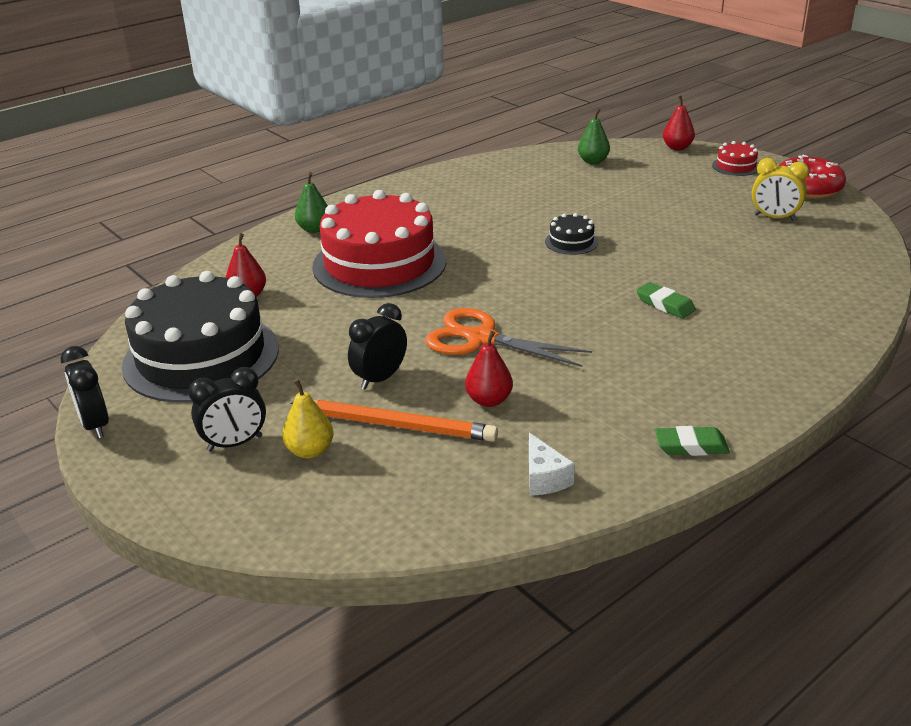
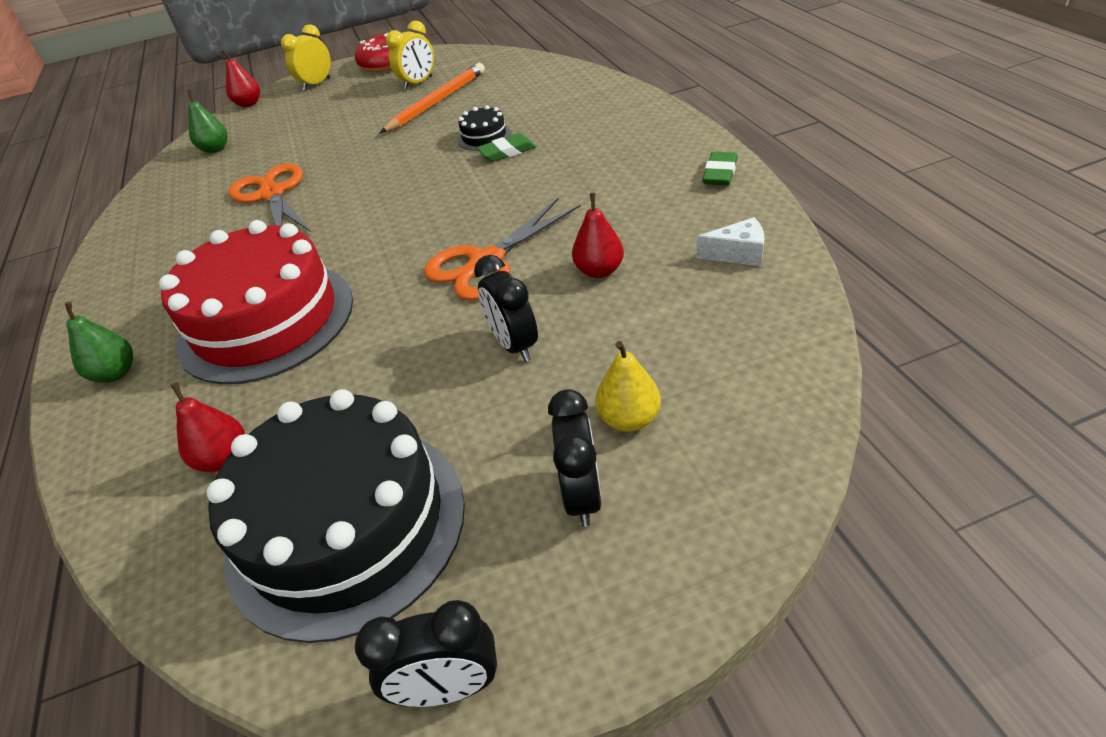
camera: 65 degrees left, 10 degrees up
(396, 425) = (611, 341): orange pencil -> orange pencil (437, 102)
(537, 210) = (272, 194): none -> orange scissors
(571, 242) = (355, 183): black cake -> black cake (484, 137)
(736, 166) = (317, 84): red cake -> yellow clock

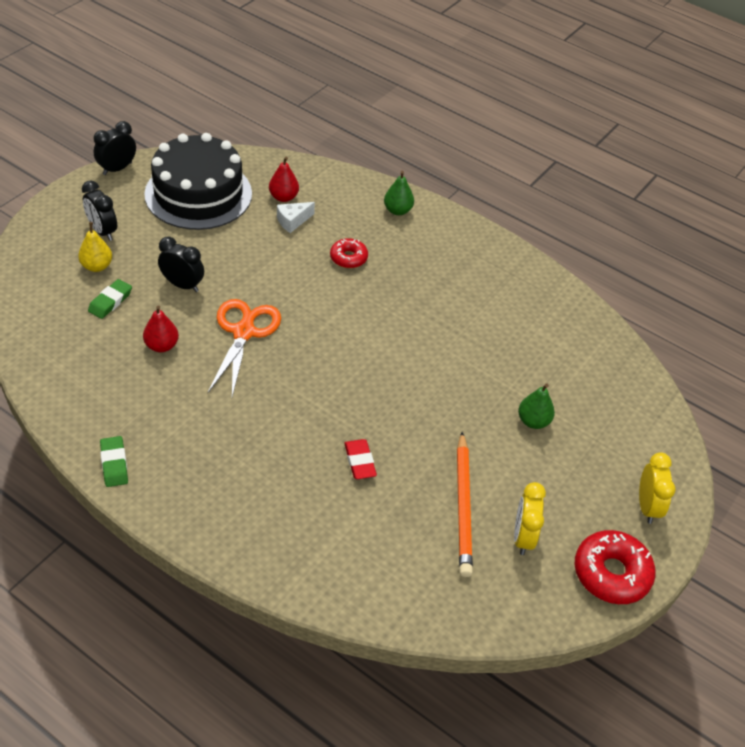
camera: 135 degrees right, 5 degrees up
(215, 149) = (609, 381): green pear -> green pear (533, 421)
(249, 104) = (678, 452): red pear -> none
(266, 321) = (348, 258): red cake -> red donut
(272, 194) = (478, 346): orange scissors -> none
(484, 137) = (360, 461): black cake -> red eraser
(507, 152) = (319, 446): green eraser -> green eraser (110, 301)
(738, 254) = (73, 383): white cheese -> white cheese (292, 221)

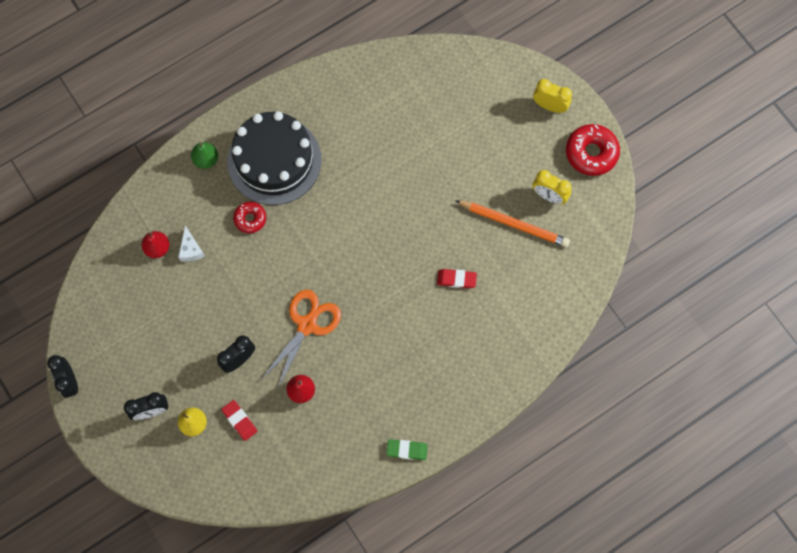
camera: 65 degrees left, 25 degrees up
(110, 301) = (239, 420): green eraser -> red eraser
(198, 194) = (128, 318): black cake -> black cake (274, 160)
(244, 332) = (307, 325): orange scissors -> orange scissors turned 90 degrees clockwise
(533, 421) = (458, 147): green pear -> none

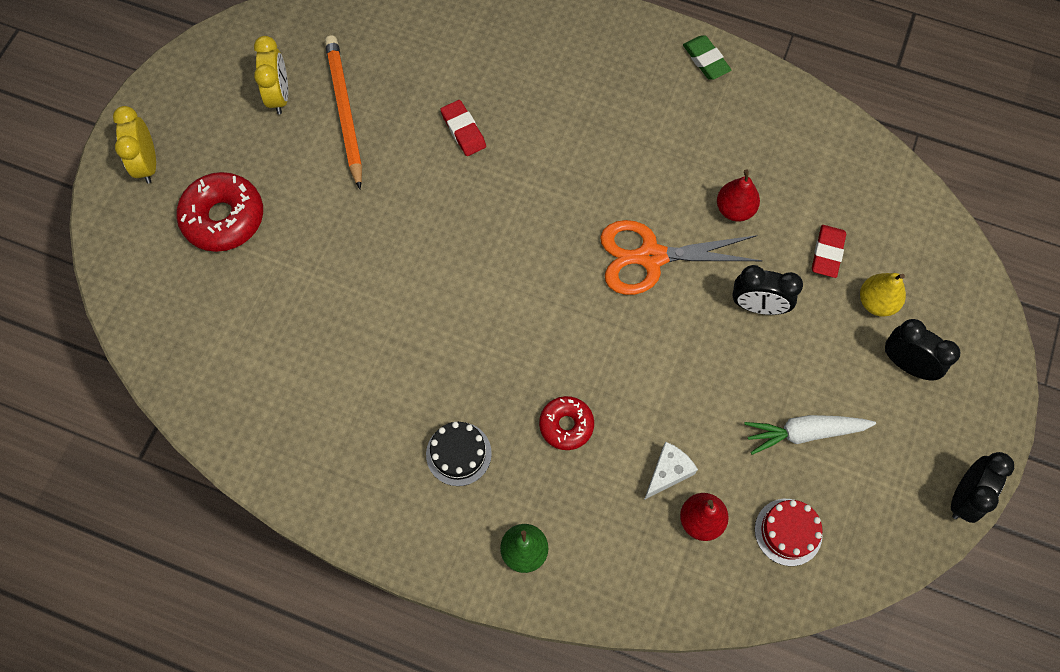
camera: 125 degrees left, 5 degrees down
(121, 284) = (788, 532): none -> red cake
(158, 329) = (804, 433): none -> white carrot
(274, 160) = (458, 453): black cake -> black cake, size x0.41
(591, 153) = (188, 83): red donut -> red donut (223, 218)

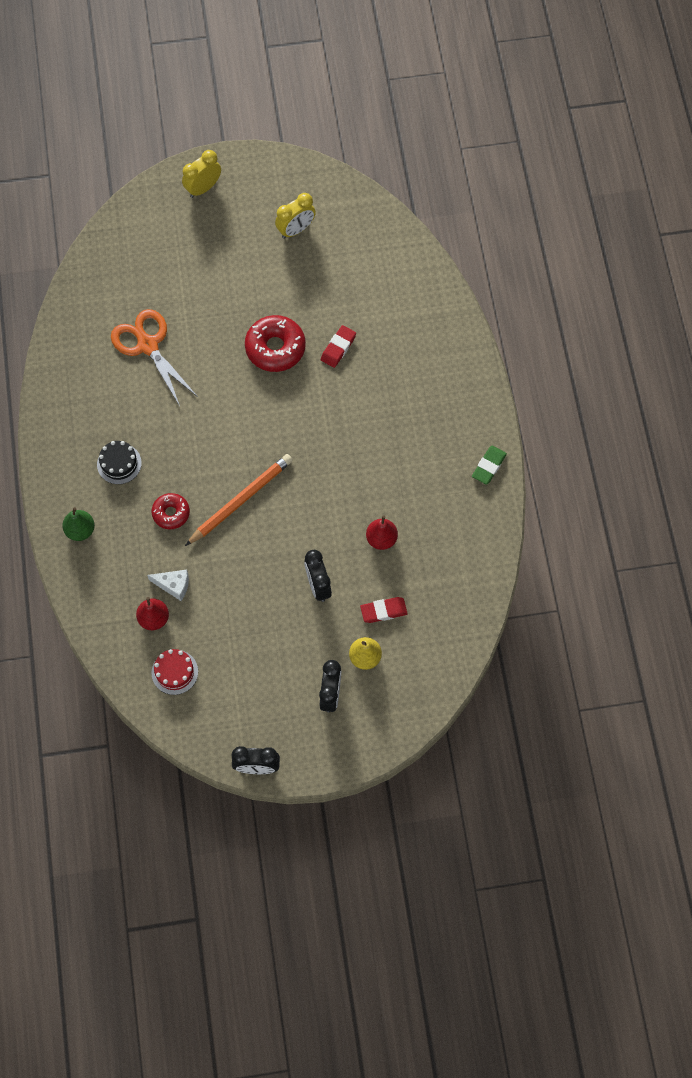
camera: 60 degrees right, 0 degrees up
(223, 218) = (193, 251): red donut -> red donut (275, 348)
(345, 112) = (308, 273): orange pencil -> orange pencil (241, 500)
(651, 257) = (315, 505): orange scissors -> orange scissors (148, 345)
(804, 433) = (245, 653): white carrot -> none

